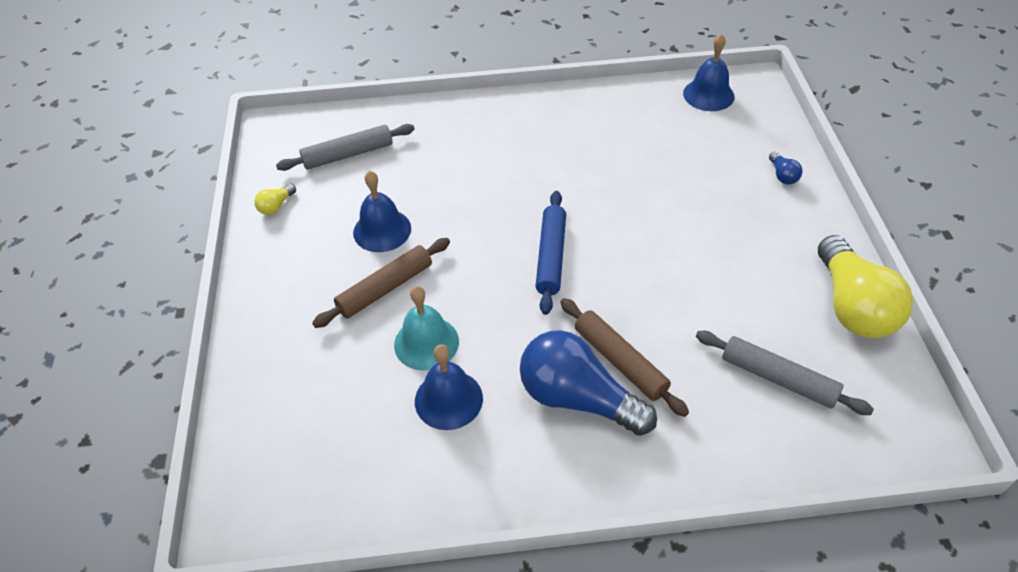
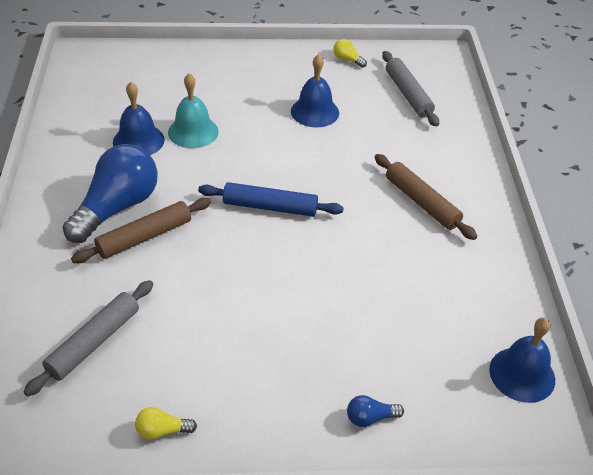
camera: 90 degrees right, 5 degrees down
(385, 288) = (251, 113): brown rolling pin -> brown rolling pin (421, 202)
(852, 305) = (162, 431): yellow light bulb -> yellow light bulb, size x0.41

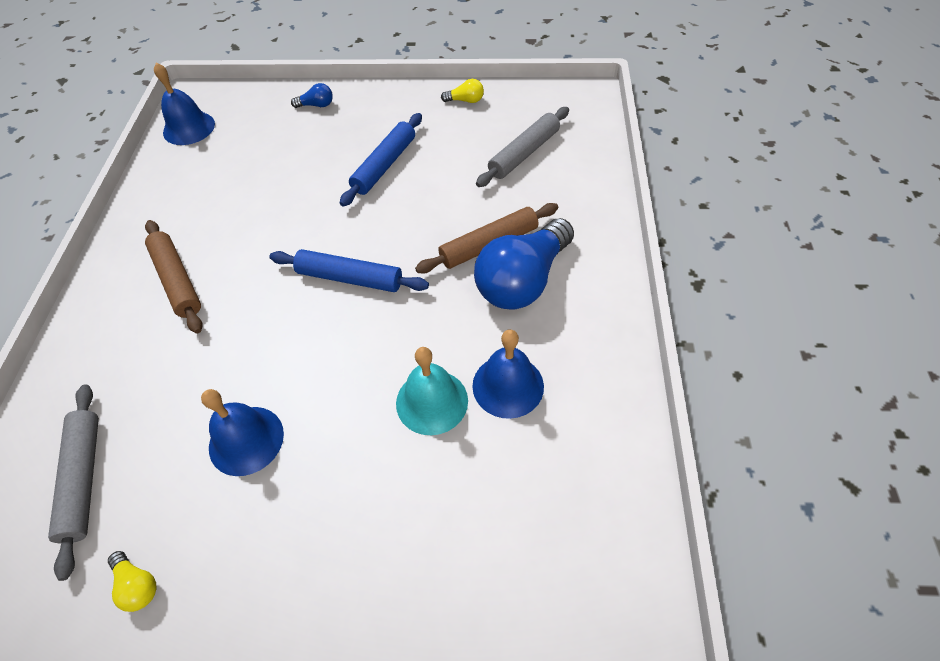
camera: 170 degrees left, 10 degrees up
(259, 323) = (384, 165): none -> blue rolling pin

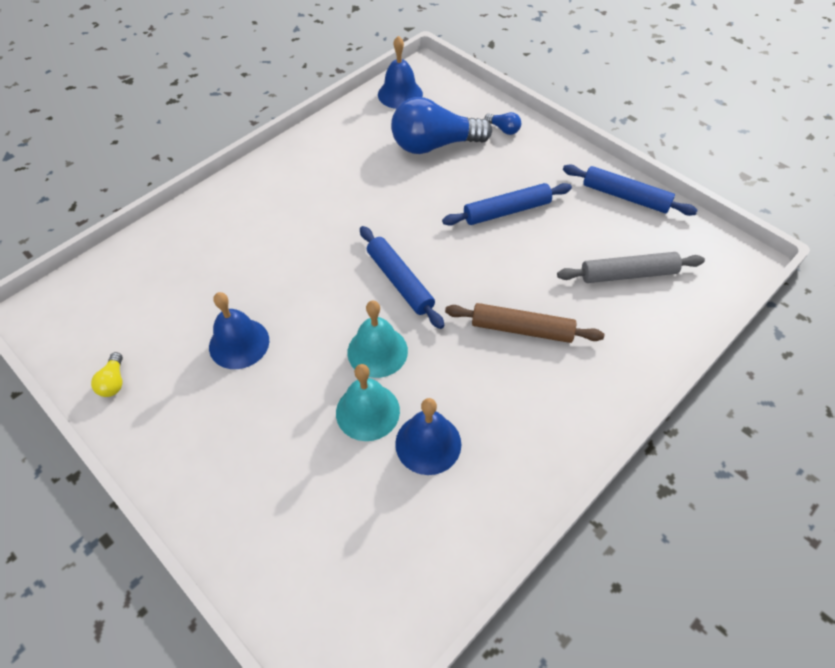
camera: 40 degrees right, 0 degrees up
(83, 479) = (141, 296): grey rolling pin -> none
(177, 280) = (295, 205): brown rolling pin -> none
(389, 347) = (377, 351): none -> turquoise bell
(465, 100) = (625, 196): yellow light bulb -> blue rolling pin
(523, 280) = (519, 376): blue light bulb -> blue light bulb (434, 145)

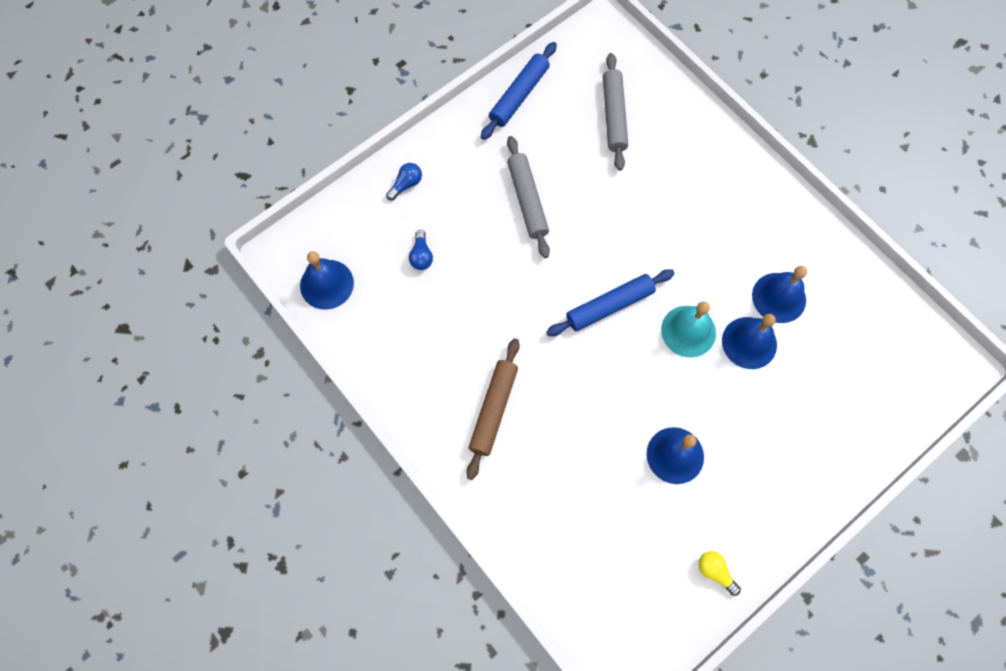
camera: 85 degrees left, 15 degrees up
(114, 382) = (715, 572): yellow light bulb -> yellow light bulb turned 135 degrees counterclockwise
(367, 411) = (749, 342): turquoise bell -> blue bell
(434, 145) = (421, 256): blue light bulb -> blue light bulb, size x0.41
(507, 211) = (527, 200): blue rolling pin -> grey rolling pin
(521, 329) = (669, 210): brown rolling pin -> brown rolling pin (493, 410)

